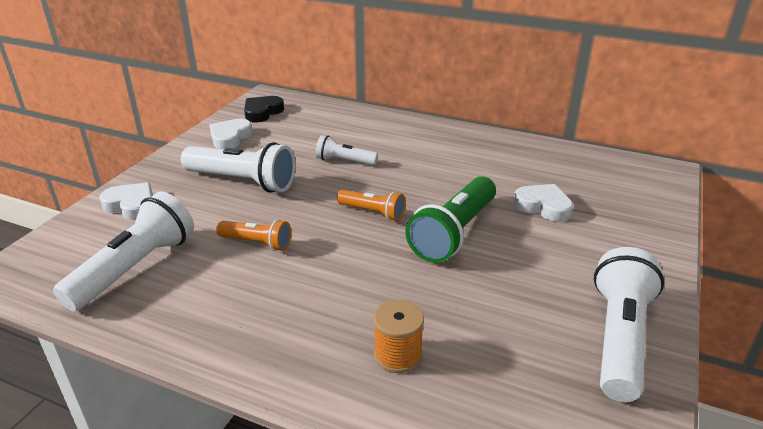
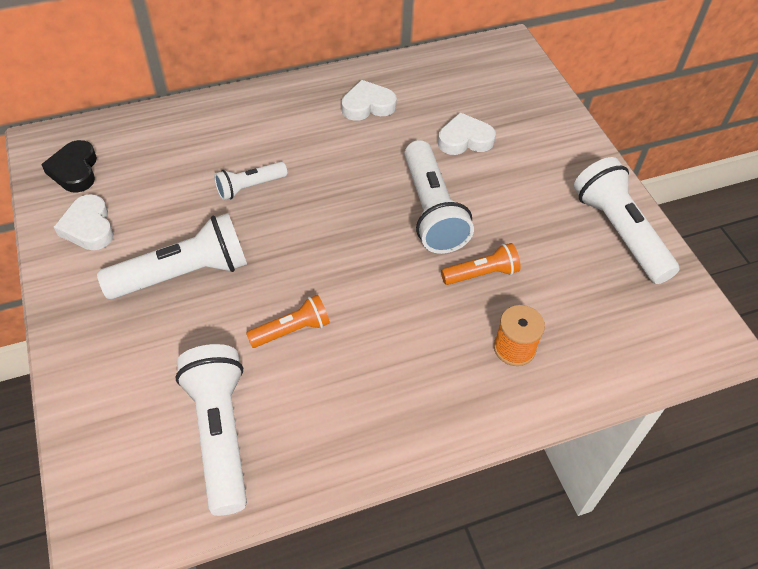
camera: 45 degrees left, 20 degrees up
(131, 205) = (110, 377): white heart -> white heart (367, 105)
(373, 212) = (346, 231): orange flashlight -> orange flashlight (481, 273)
(454, 233) = (432, 210): green flashlight -> white flashlight

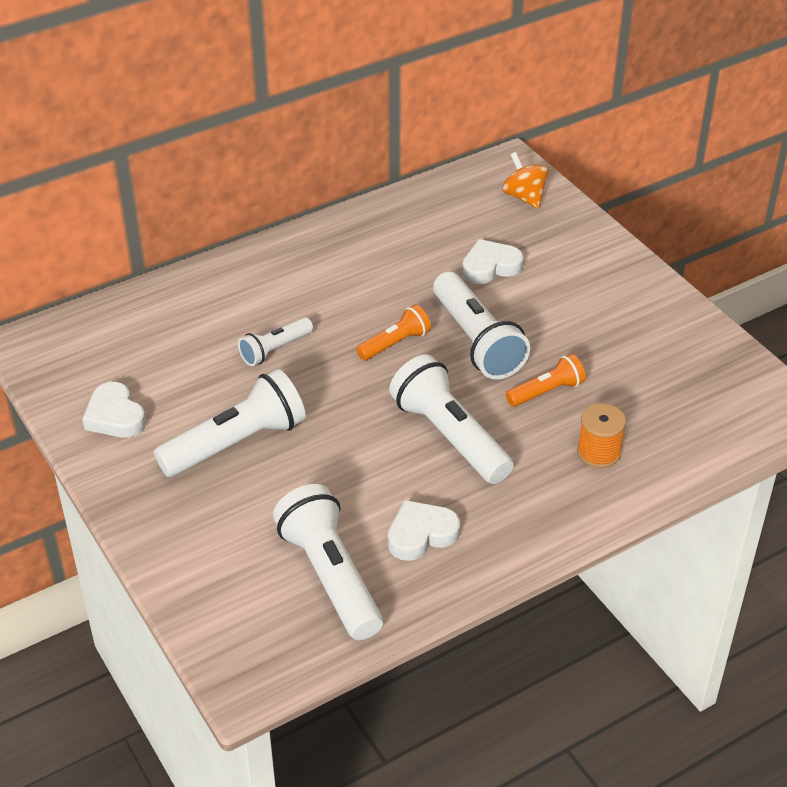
camera: 10 degrees left, 10 degrees down
(75, 170) = (75, 364): black heart -> none
(292, 330) = (369, 475): orange flashlight -> orange flashlight (395, 343)
(367, 105) = (374, 249): white heart -> white heart (421, 534)
(513, 78) = (524, 197): none -> orange spinning top
(619, 232) = (675, 331): white flashlight -> white flashlight (449, 436)

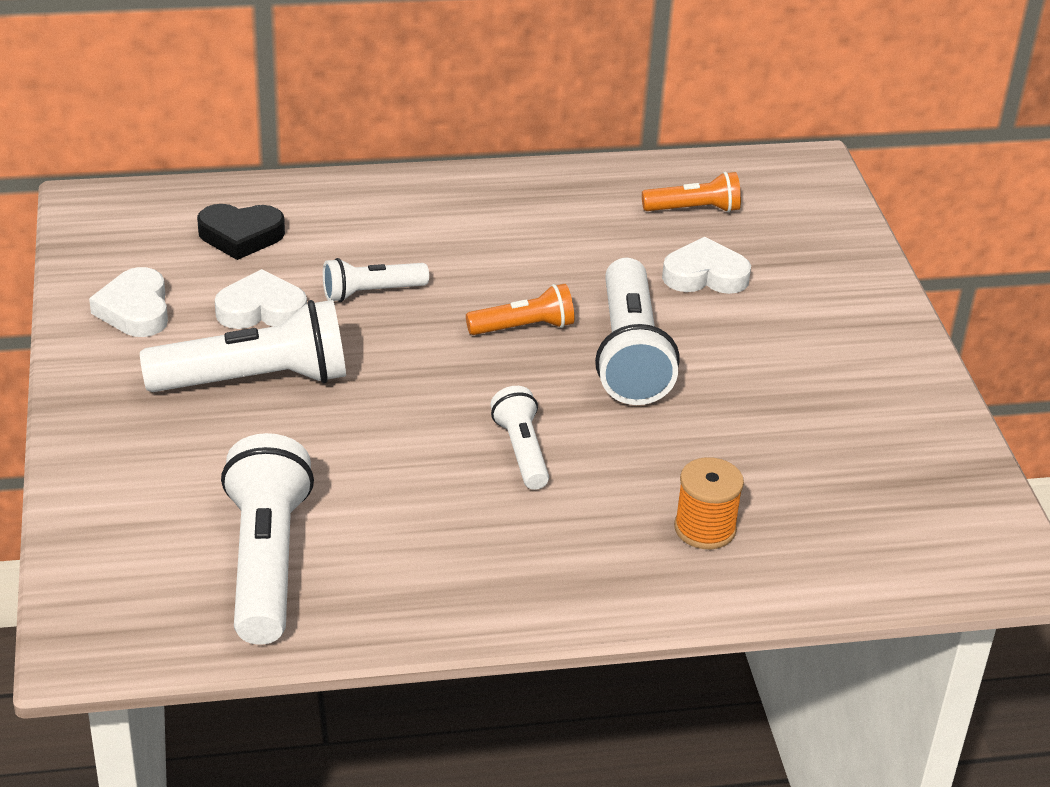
camera: 20 degrees right, 5 degrees down
(154, 334) = (241, 236): none -> black heart
(421, 534) = (410, 551): white heart -> white heart (261, 309)
(449, 436) = (521, 451): white flashlight -> white flashlight, size x0.56
(524, 197) = (803, 208): orange spinning top -> none
(546, 391) = (682, 437): orange flashlight -> orange flashlight (694, 209)

